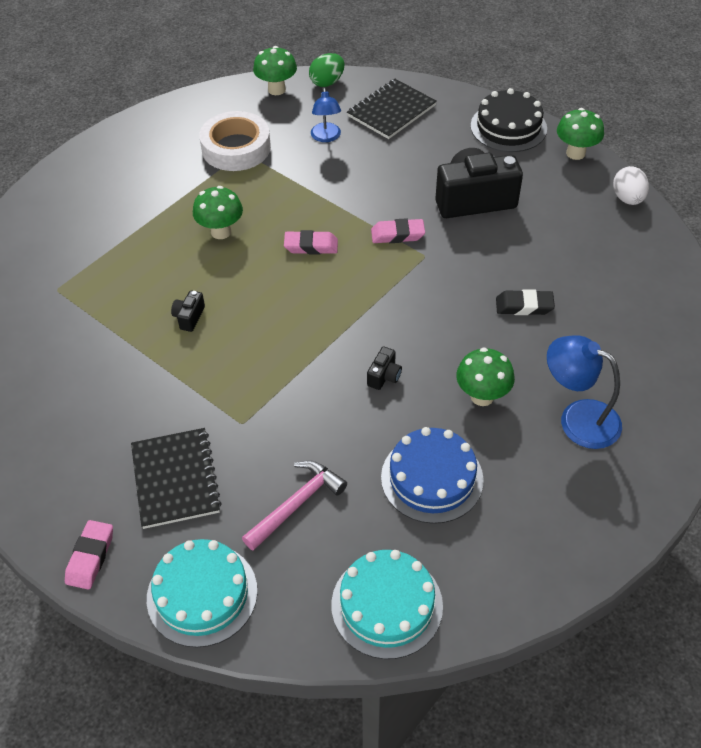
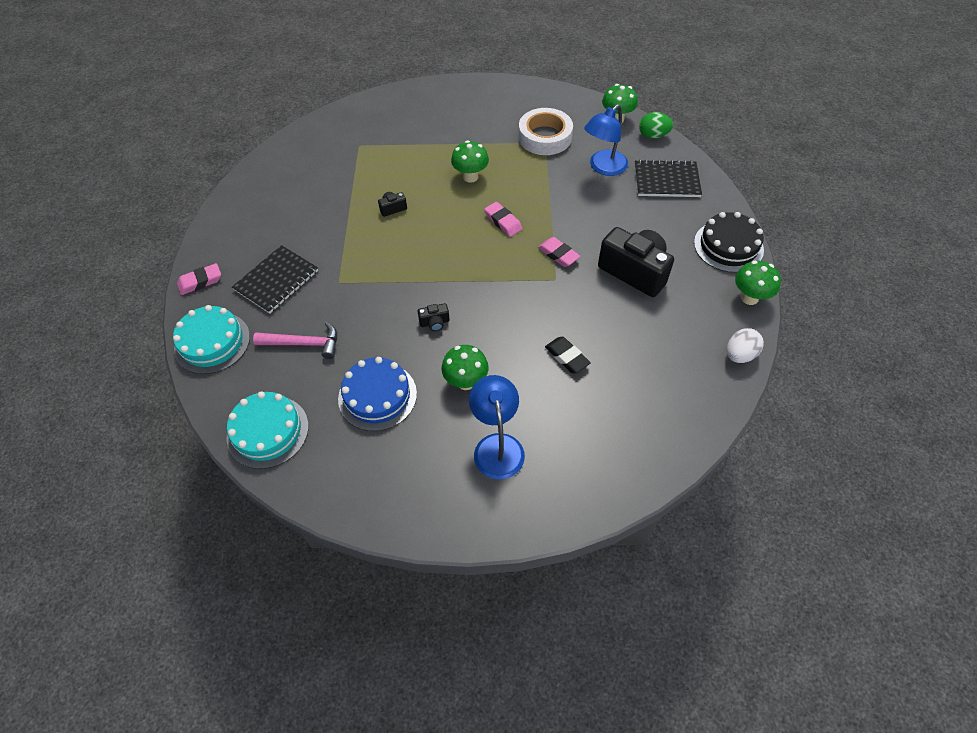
camera: 50 degrees right, 5 degrees up
(326, 137) = (603, 167): blue lamp -> blue lamp, size x1.55

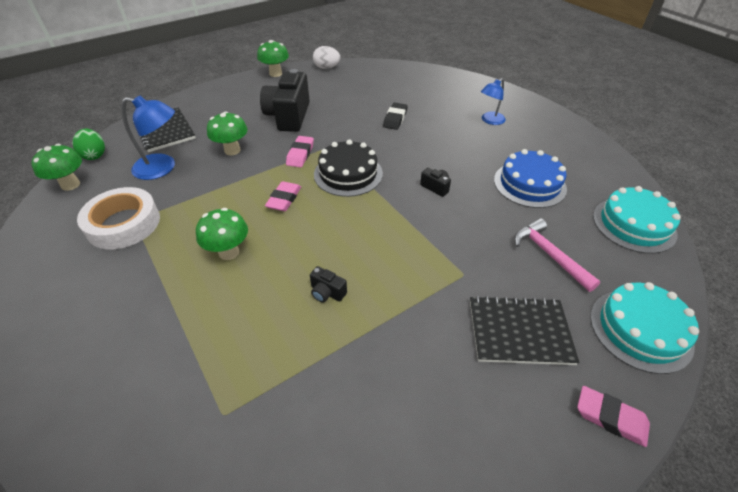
camera: 125 degrees left, 10 degrees down
(466, 382) = (465, 150): green mushroom -> green mushroom (232, 150)
(497, 446) = (490, 121): blue lamp -> blue lamp, size x0.65
(728, 246) = (230, 89): black cake -> black cake (348, 174)

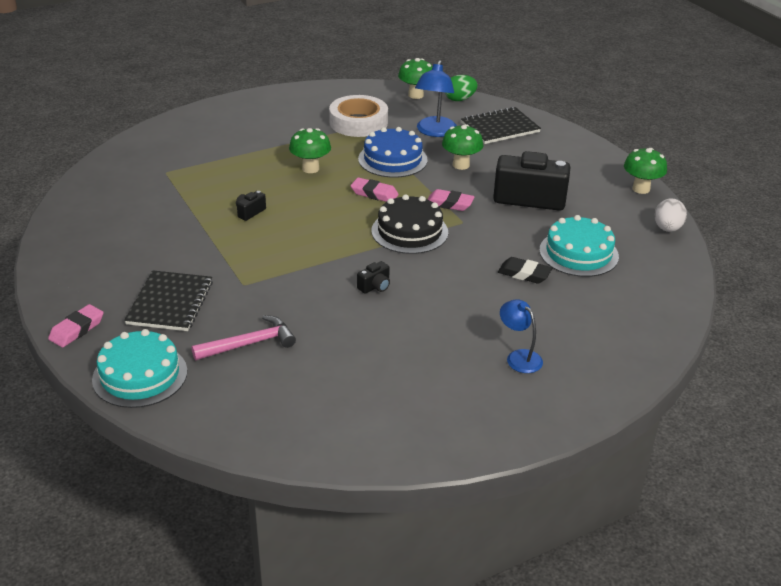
camera: 95 degrees right, 10 degrees down
(529, 184) = (367, 359): blue cake -> blue cake (392, 159)
(634, 224) = (274, 426): turquoise cake -> turquoise cake (578, 253)

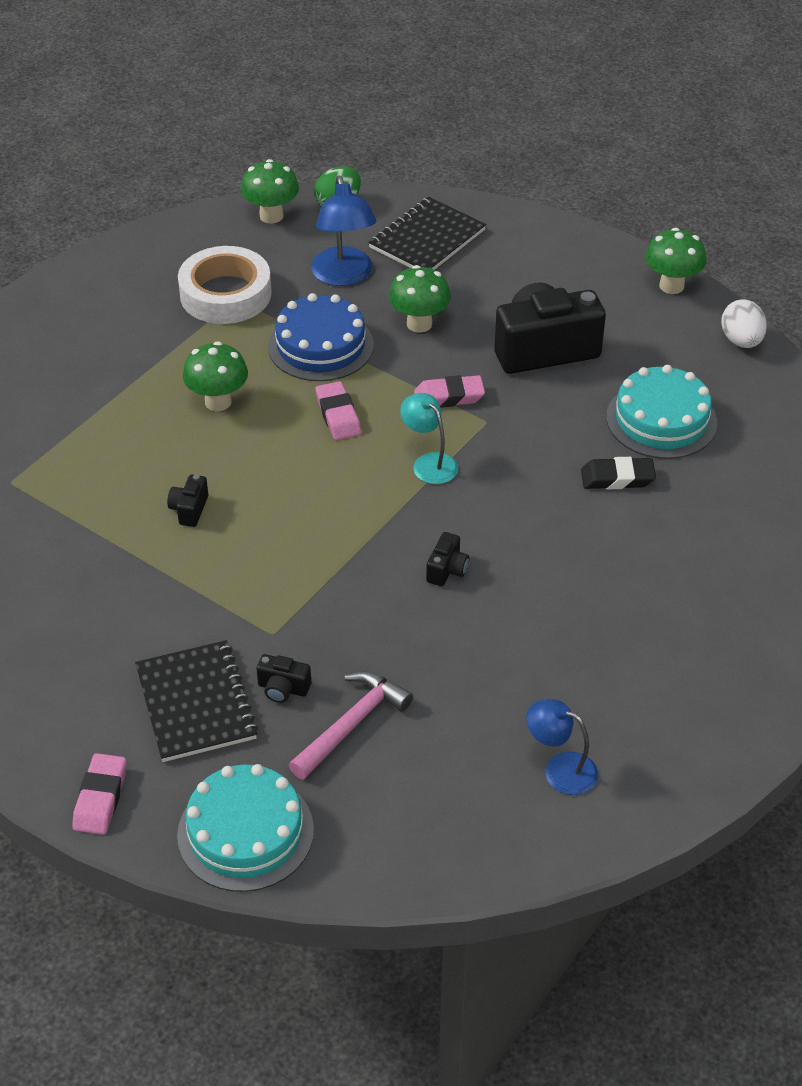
camera: 25 degrees left, 10 degrees up
(225, 312) = (283, 688): none -> black camera
(374, 194) = (338, 415): pink eraser -> pink eraser turned 75 degrees clockwise
(409, 231) = (429, 463): black cake -> turquoise lamp
(519, 357) = (692, 609): blue lamp -> blue lamp (560, 769)

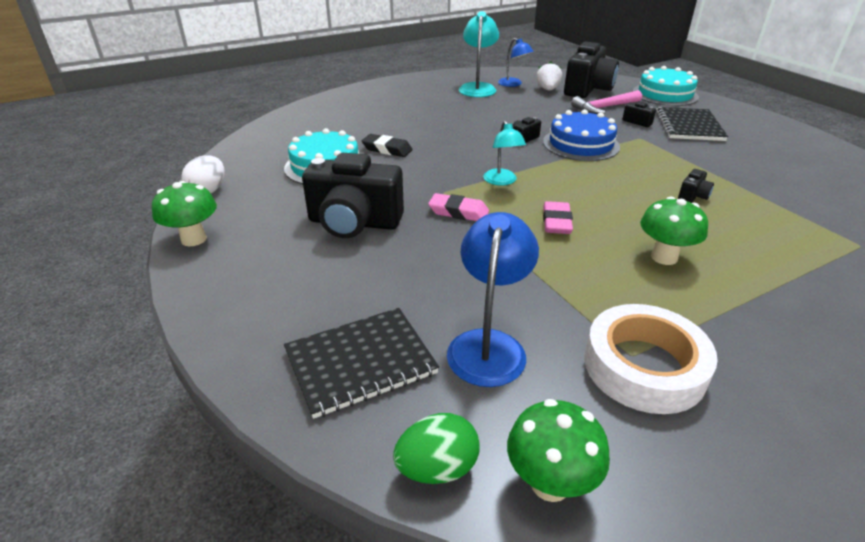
camera: 155 degrees left, 10 degrees down
(100, 798) = (739, 112): pink eraser -> none
(320, 345) = (549, 278): blue cake -> blue cake (581, 144)
(404, 799) = (587, 89): none -> black camera
(419, 324) = (442, 271): green mushroom -> none
(482, 768) = (547, 89): none -> white strawberry
(618, 725) = (478, 88): none -> turquoise lamp

